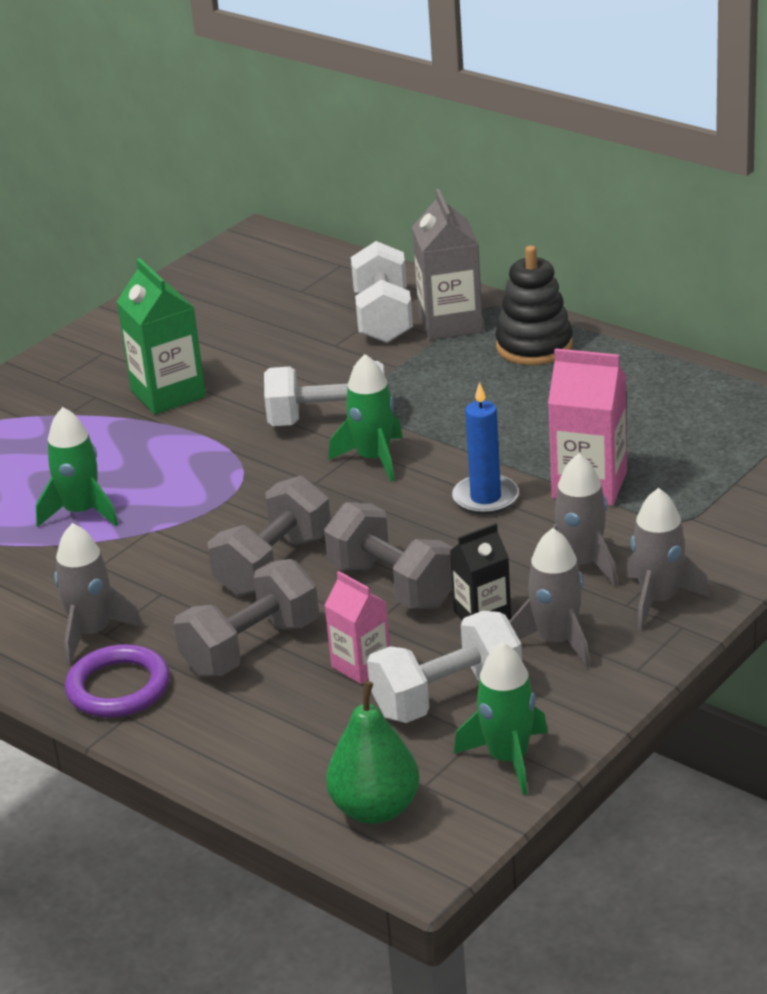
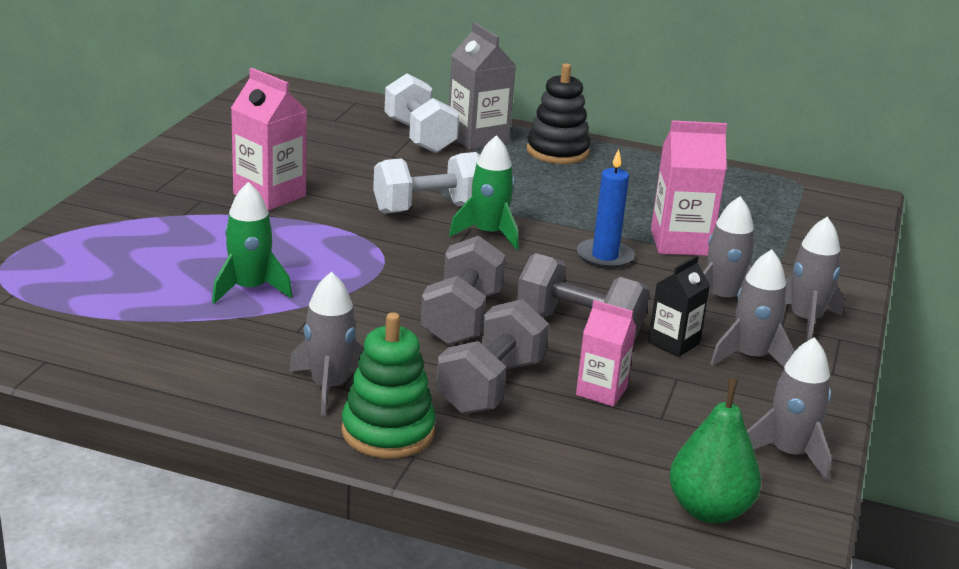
camera: 25 degrees left, 5 degrees down
(118, 687) = (388, 431): purple ring -> green stacking toy
(168, 394) = (269, 195): green carton -> pink carton
(447, 697) = (696, 409): white dumbbell -> none
(508, 759) = (788, 454): green rocket -> grey rocket

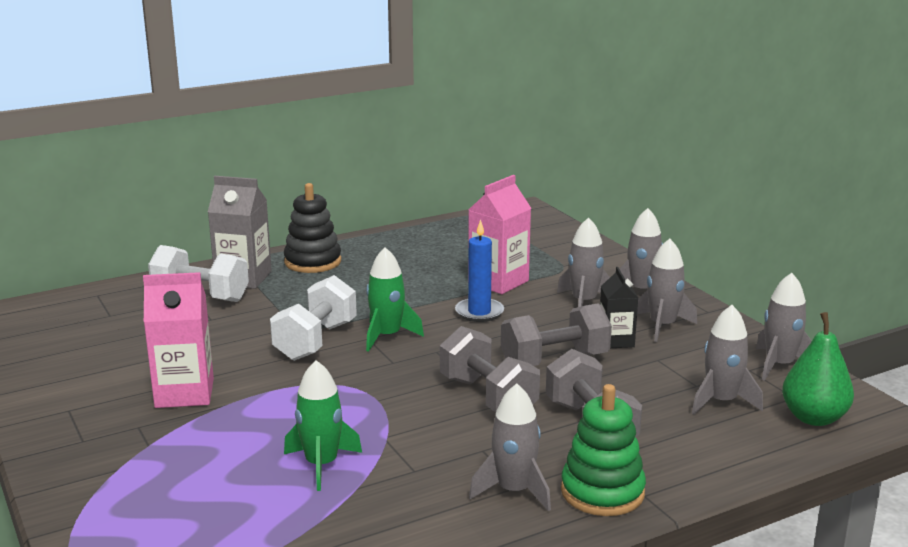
camera: 45 degrees left, 5 degrees down
(601, 391) = (644, 390): pink carton -> none
(651, 442) = (721, 401): none -> grey rocket

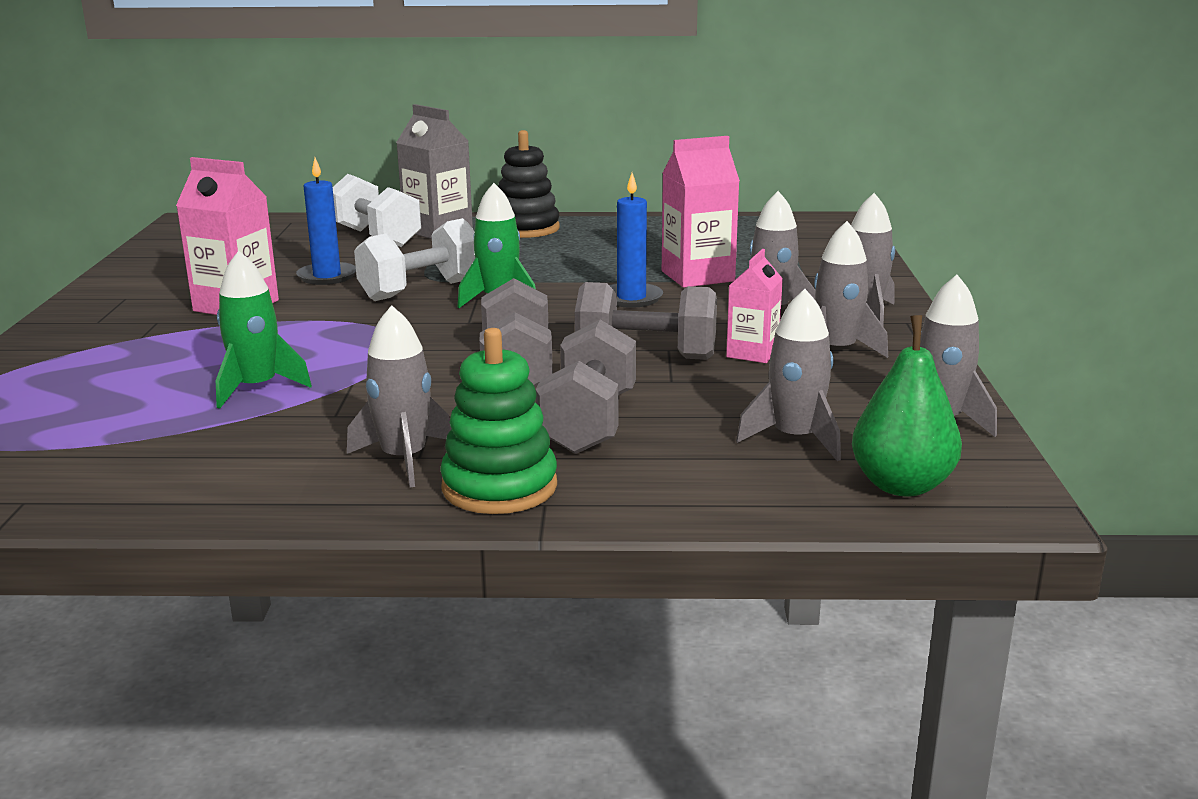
camera: 30 degrees right, 0 degrees up
(218, 345) = (327, 276): none -> blue candle
(616, 341) = (752, 353): black carton -> pink carton

